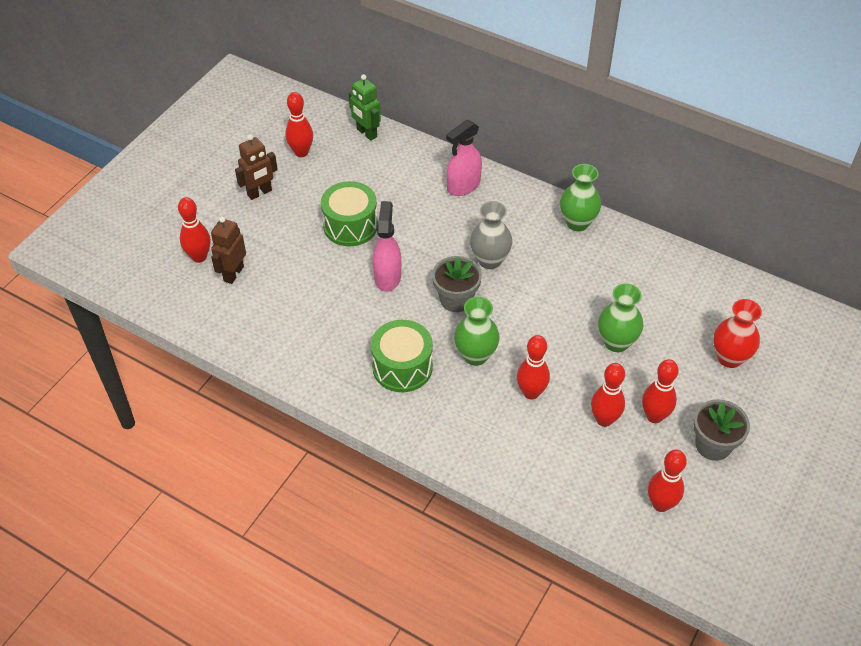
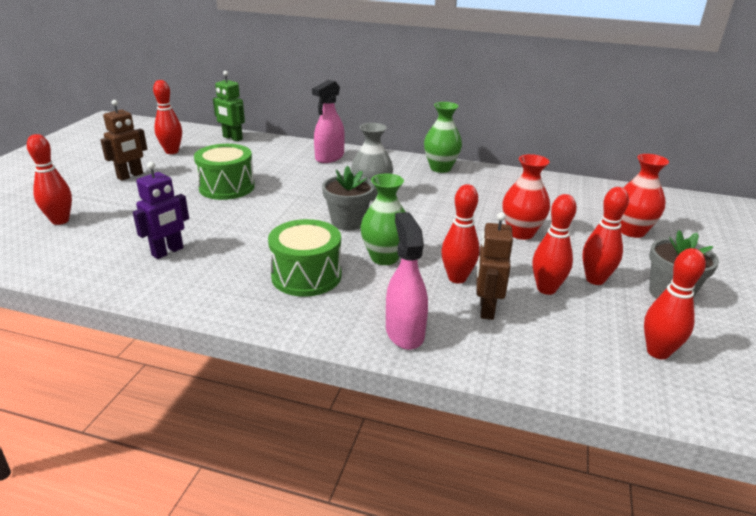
camera: 15 degrees left, 20 degrees down
(233, 273) = (100, 228): brown robot -> brown robot (486, 309)
(290, 316) = (168, 252): none -> purple robot
(387, 276) = (272, 214): pink spray bottle -> pink spray bottle (404, 332)
(616, 342) = (521, 233): green vase -> red vase

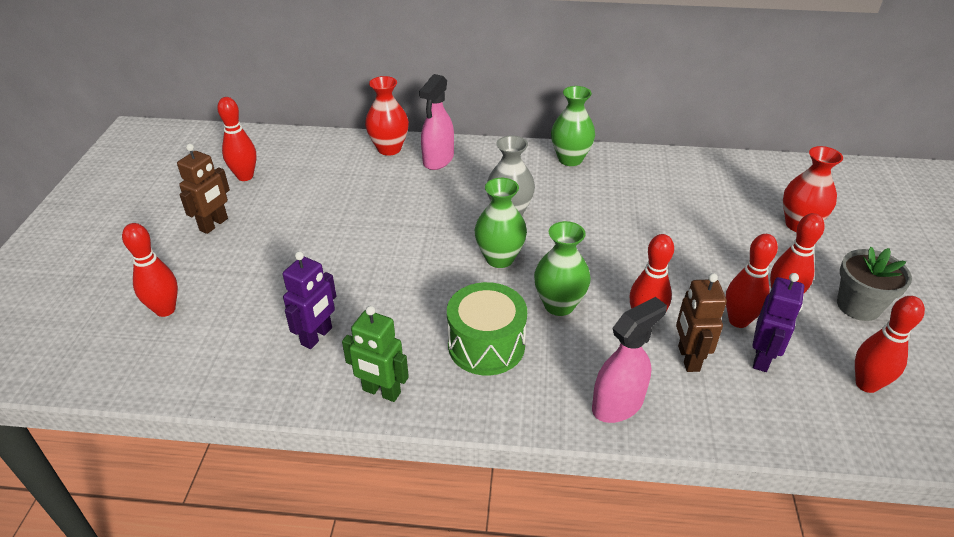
camera: 10 degrees left, 10 degrees up
(227, 187) = (339, 225): green drum -> none
(232, 138) = (309, 143): green robot -> green robot (381, 392)
(348, 222) = (499, 258): grey flower pot -> green vase
(404, 332) = (618, 404): pink spray bottle -> pink spray bottle turned 75 degrees clockwise
(521, 233) = (688, 245): red vase -> red vase (389, 149)
(558, 318) = (762, 358): none -> purple robot

